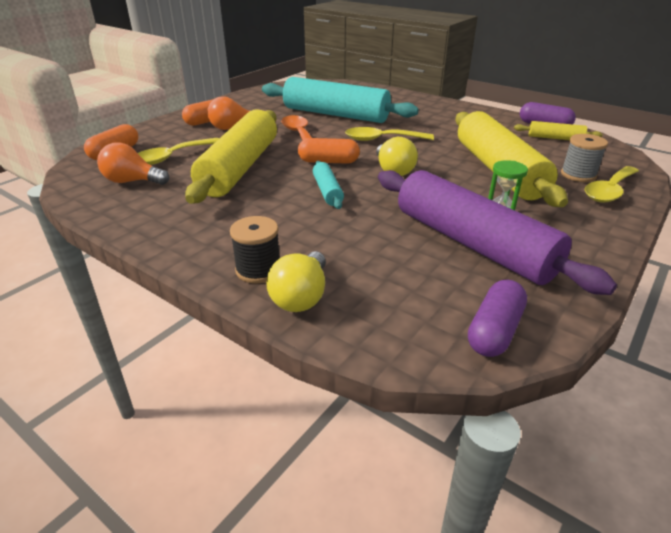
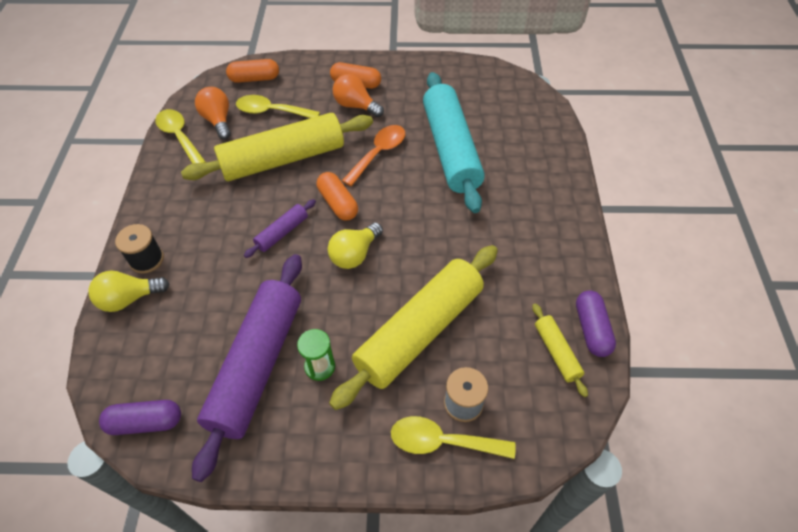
camera: 55 degrees right, 20 degrees up
(327, 191) = (282, 232): turquoise rolling pin -> purple rolling pin
(382, 139) = (419, 213): yellow spoon -> yellow spoon (179, 137)

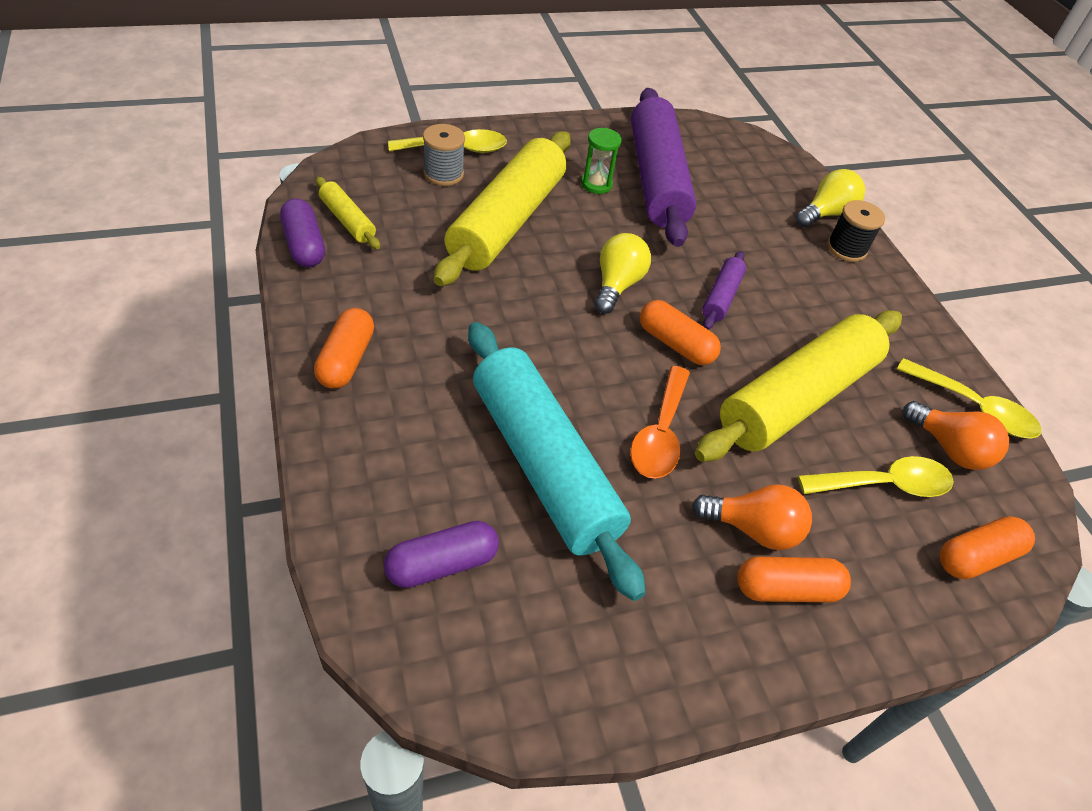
camera: 155 degrees right, 5 degrees down
(145, 422) = (721, 137): purple capsule -> purple capsule (442, 564)
(557, 226) = (346, 359): none -> orange capsule

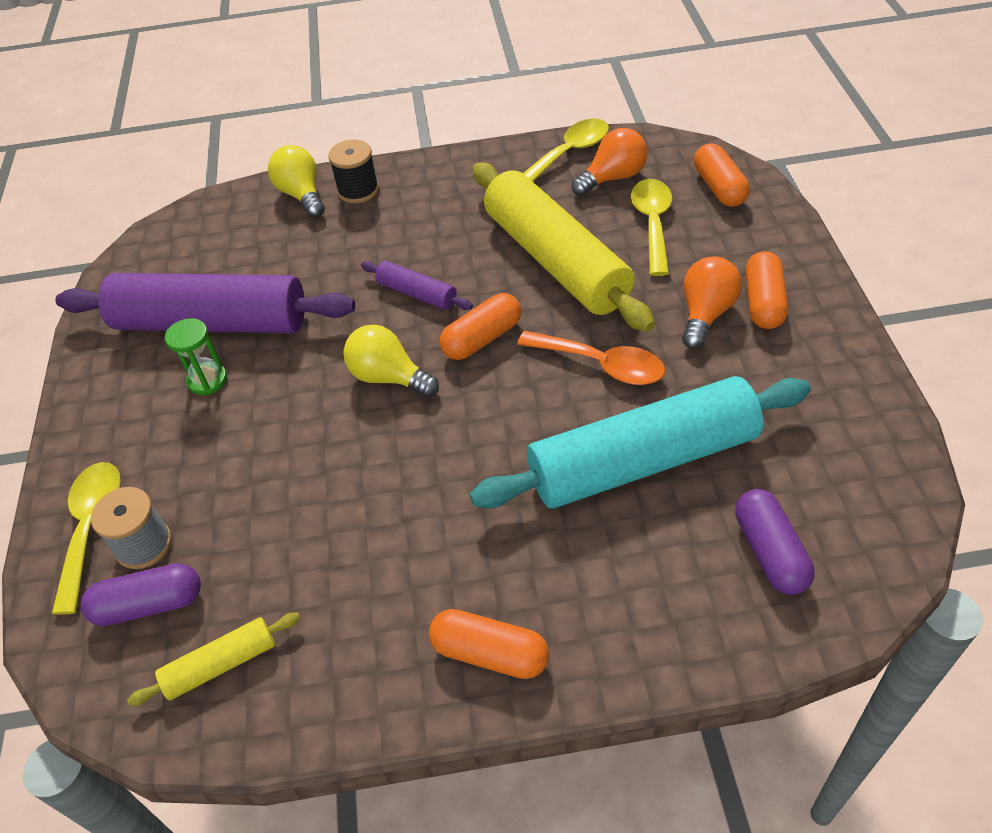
camera: 70 degrees left, 0 degrees up
(304, 245) = (264, 720): purple capsule -> purple capsule (149, 604)
(506, 221) = (259, 476): yellow rolling pin -> none

